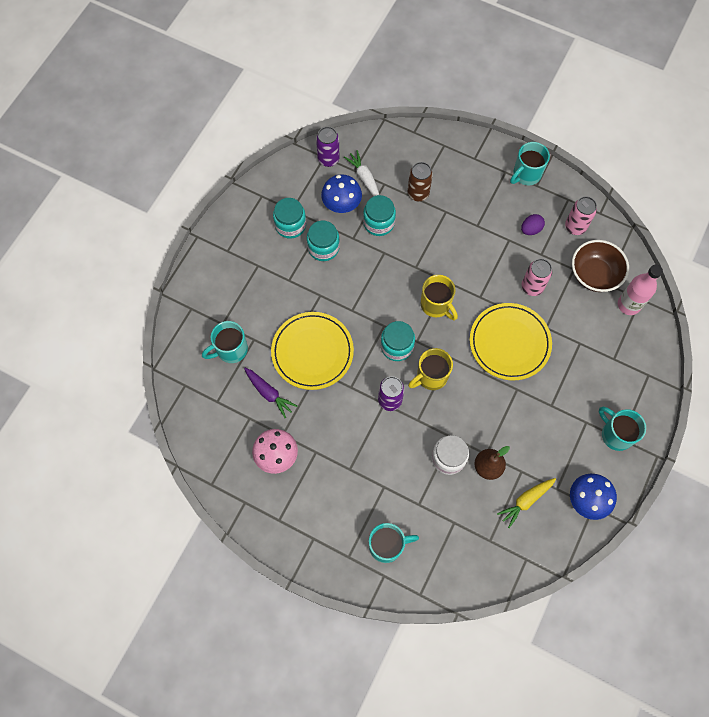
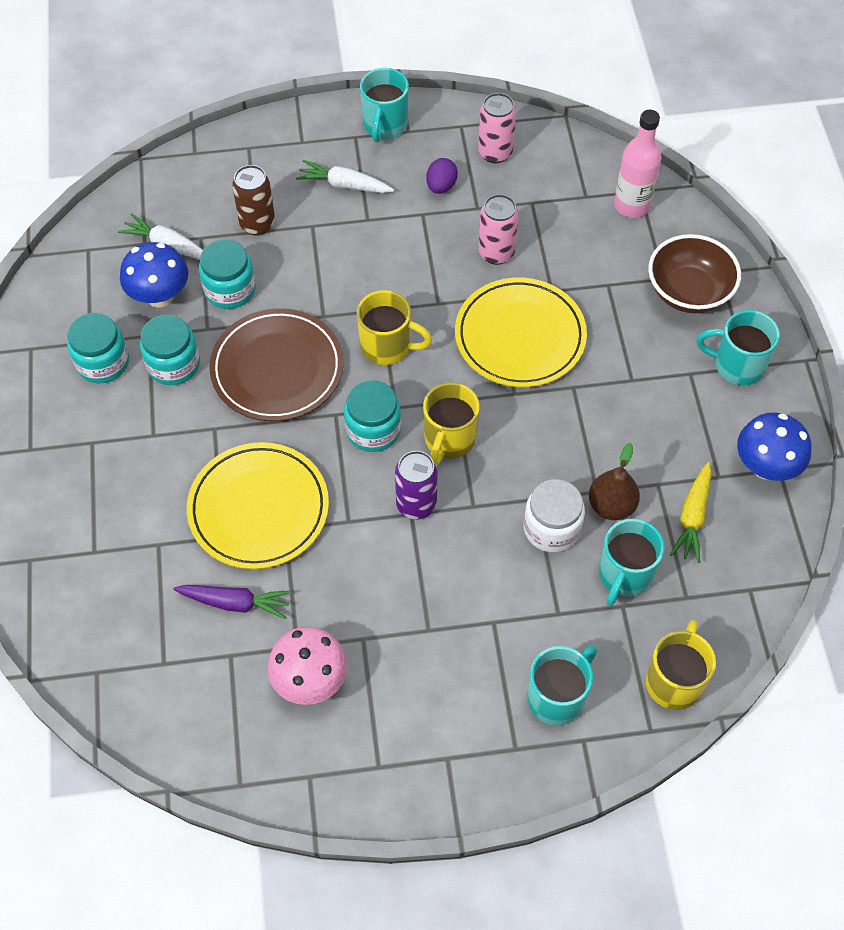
camera: 35 degrees left, 10 degrees down
(231, 350) = (133, 579): turquoise mug -> turquoise mug (624, 575)
(328, 159) = (97, 249): purple can -> none
(372, 282) = (277, 369): none -> brown plate
(450, 578) = (674, 681): none -> yellow mug
(479, 197) = (344, 185): none -> white carrot
(594, 274) = (562, 194): brown bowl -> brown bowl (688, 292)

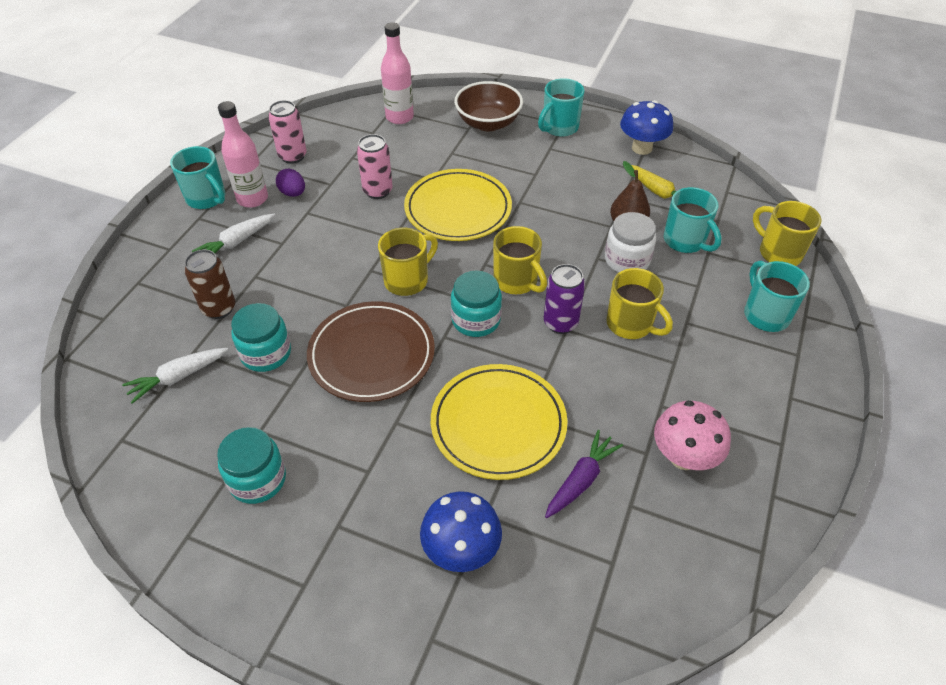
camera: 60 degrees left, 10 degrees down
(160, 296) = (226, 405): blue mushroom -> blue mushroom (461, 550)
(173, 364) = (306, 425): turquoise jar -> none
(410, 160) = (252, 199): none -> pink bottle
(456, 569) = (631, 324): none -> yellow mug

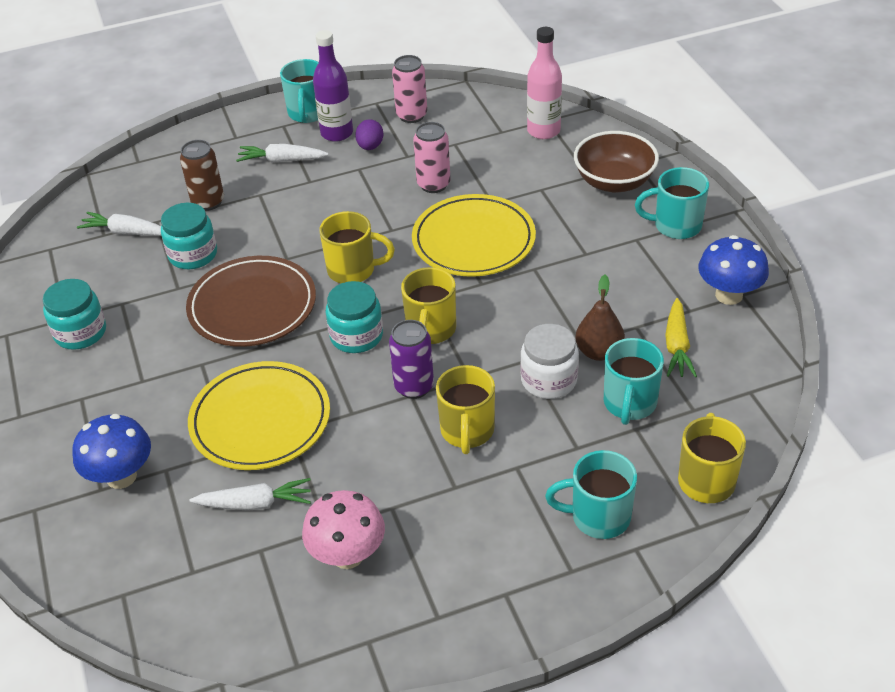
camera: 50 degrees right, 5 degrees down
(252, 199) = (337, 133): pink bottle -> purple bottle
(581, 479) = (255, 503): purple carrot -> white carrot
(765, 314) = (598, 517): turquoise mug -> turquoise mug turned 120 degrees counterclockwise

